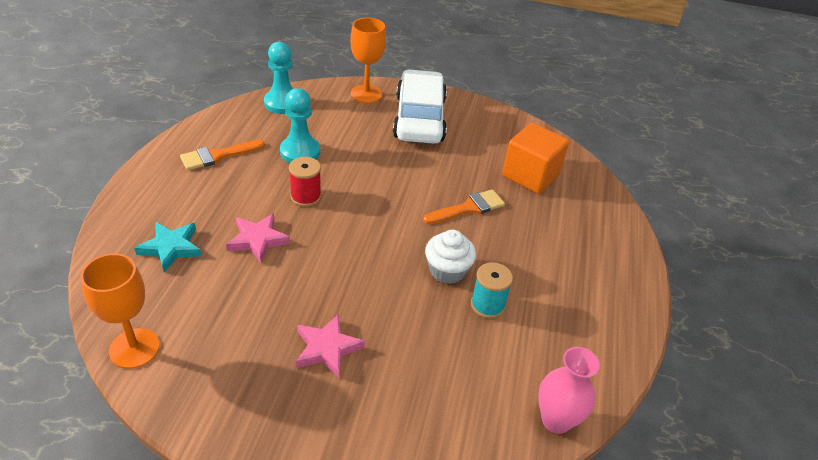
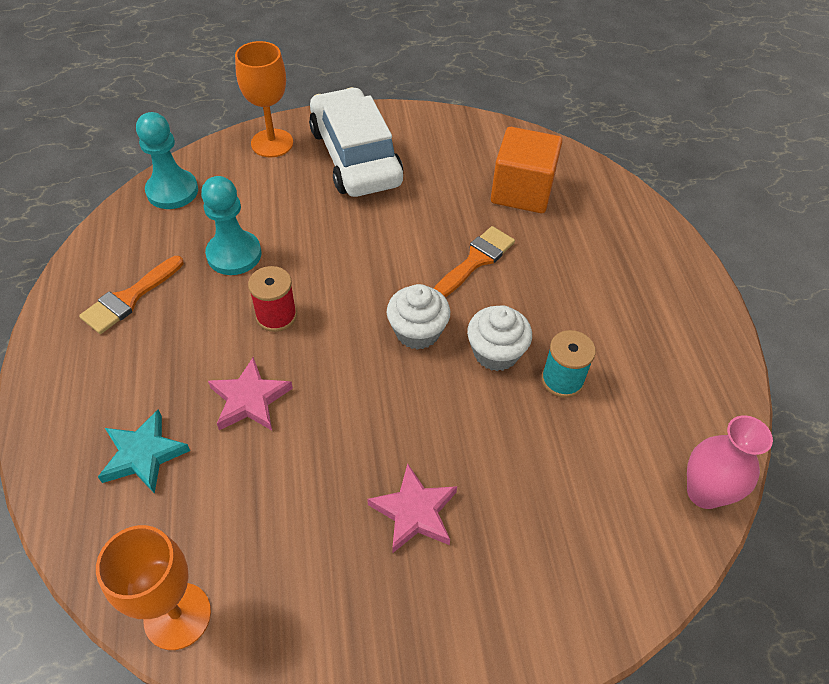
camera: 20 degrees left, 10 degrees up
(398, 238) = (417, 332): none -> white cupcake

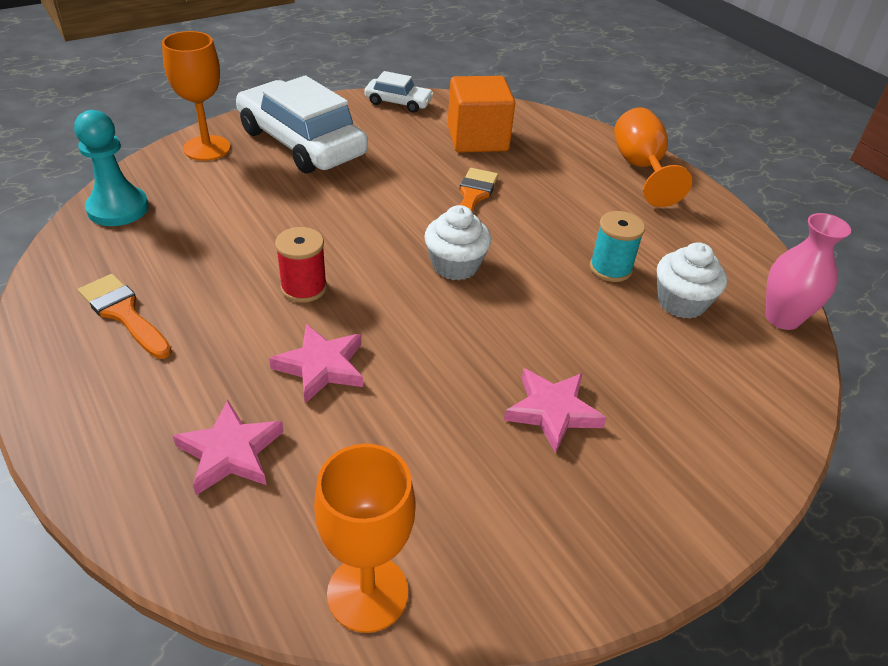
camera: 25 degrees left, 10 degrees down
(129, 298) = (124, 313): orange brush -> orange brush turned 120 degrees clockwise
(143, 454) = (230, 452): turquoise star -> pink star
(234, 254) = (224, 247): turquoise pawn -> none
(469, 128) = (398, 102): none -> white car
(496, 353) = (538, 263): white cupcake -> white cupcake (681, 302)
(670, 269) = (640, 168): none -> orange goblet

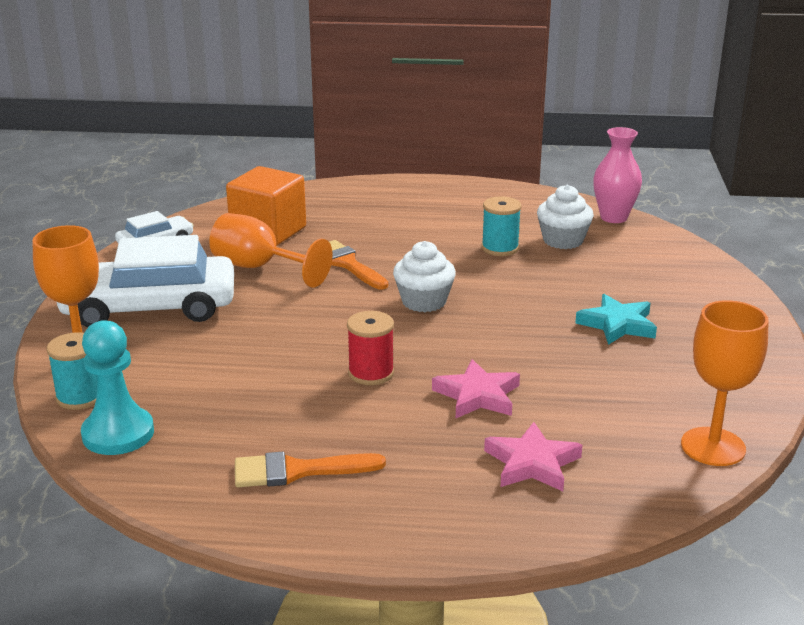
camera: 50 degrees left, 15 degrees down
(154, 172) = (80, 397): none -> turquoise spool
(552, 411) = (617, 324): pink star -> turquoise star
(640, 168) = (400, 190): orange goblet -> orange goblet (259, 268)

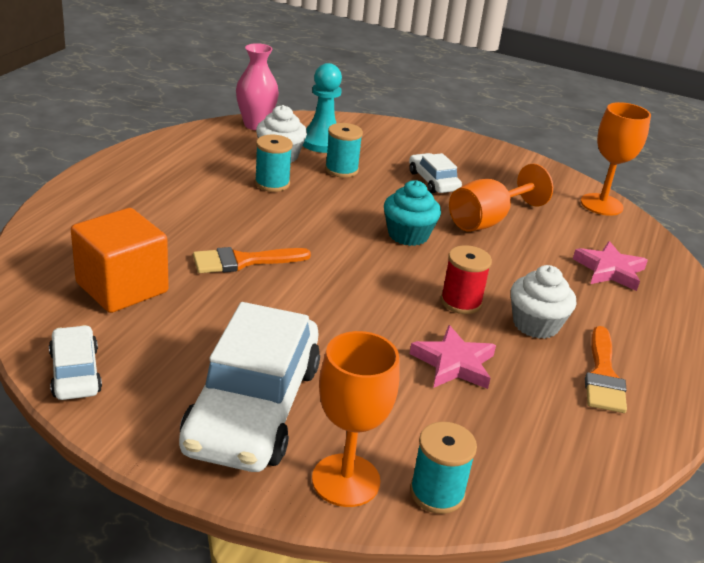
camera: 75 degrees left, 5 degrees up
(118, 434) = (520, 474): turquoise pawn -> turquoise pawn (322, 142)
(259, 268) = (210, 313): orange goblet -> orange goblet (487, 220)
(424, 301) = (347, 244): white cupcake -> white cupcake (535, 324)
(475, 328) = (408, 235): none -> turquoise cupcake
(477, 396) = (514, 264): pink star -> pink star (454, 363)
(574, 273) = (341, 170): none -> turquoise spool
(617, 324) = (433, 181): turquoise star -> white car

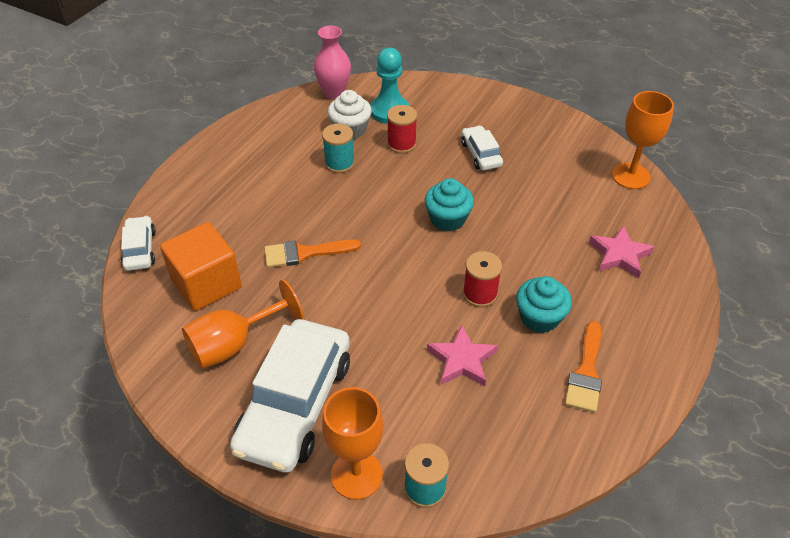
camera: 10 degrees right, 15 degrees up
(75, 372) = (165, 370): white car -> white car (140, 249)
(341, 170) = (401, 144): turquoise spool -> red spool
(487, 220) = (521, 200): orange goblet -> orange goblet (233, 344)
(535, 324) = (539, 318): white cupcake -> turquoise cupcake

